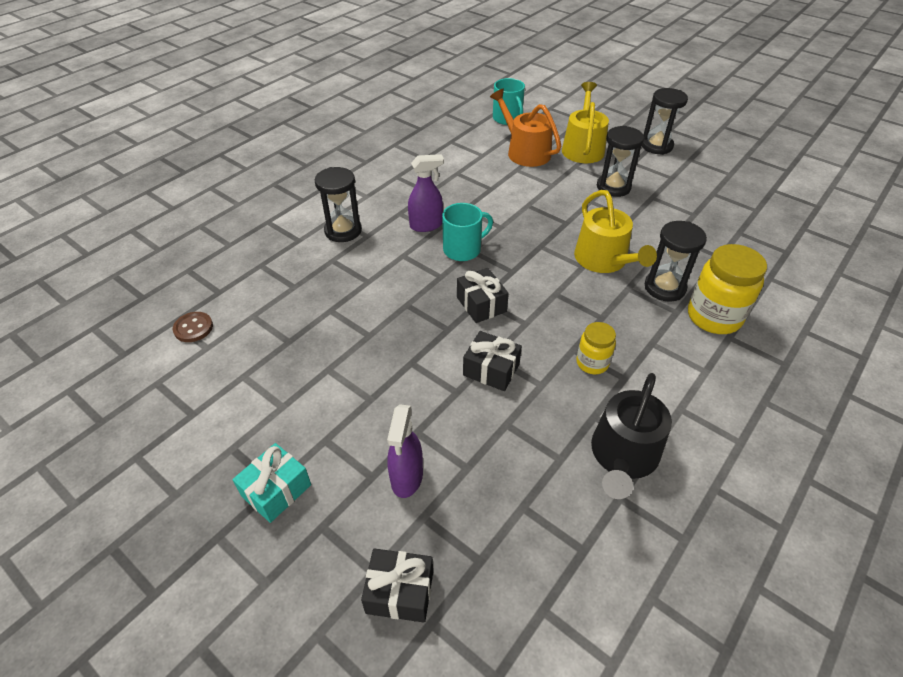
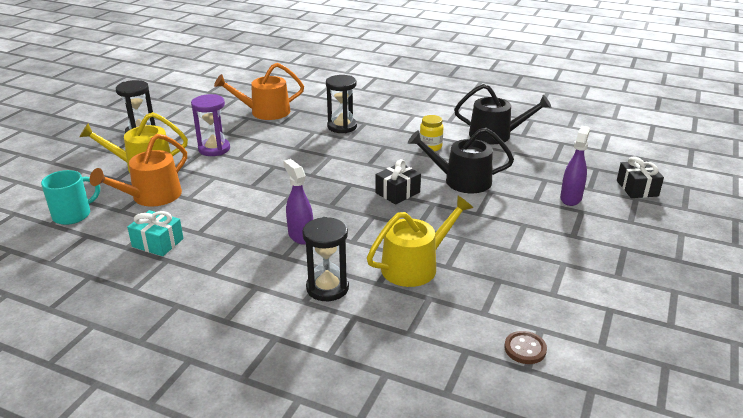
camera: 105 degrees left, 15 degrees down
(276, 490) = (627, 245): turquoise gift -> turquoise gift (158, 243)
(407, 478) = (571, 198): purple spray bottle -> purple spray bottle turned 60 degrees counterclockwise
(463, 249) = (331, 210): turquoise mug -> none
(491, 370) = (461, 180): black gift -> black watering can
(604, 260) = (320, 148): yellow watering can -> yellow watering can (415, 266)
(613, 187) = (214, 149): black hourglass -> purple hourglass
(712, 228) = (265, 112): none -> orange watering can
(713, 317) = (364, 112): yellow jar -> none

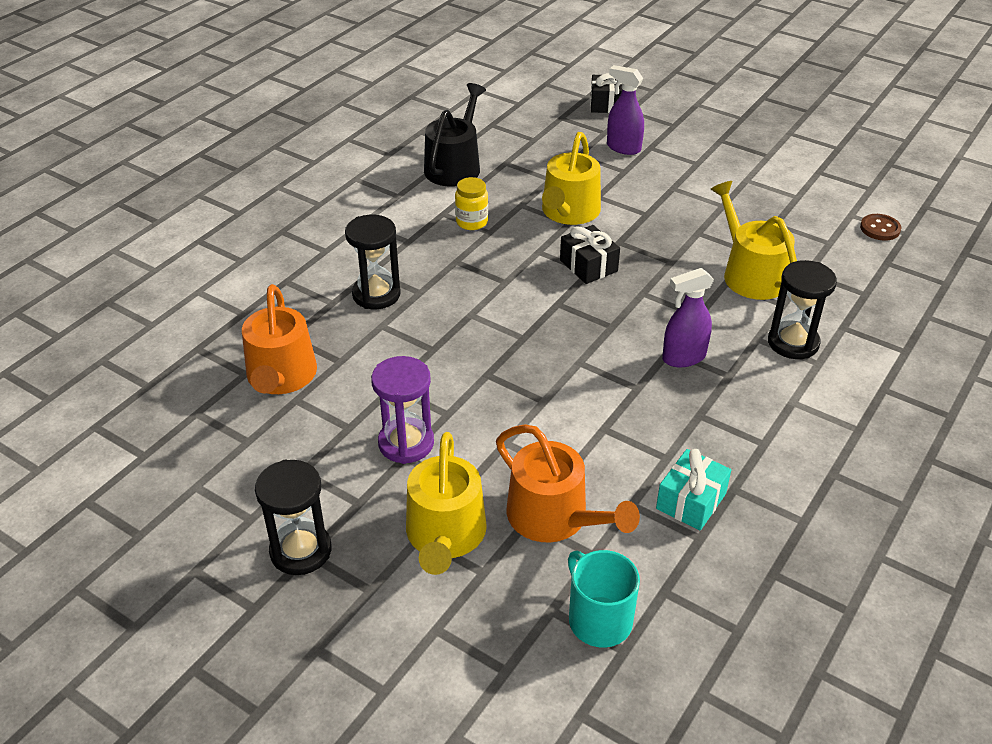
camera: 80 degrees left, 10 degrees up
(461, 180) = (569, 212): black watering can -> yellow watering can

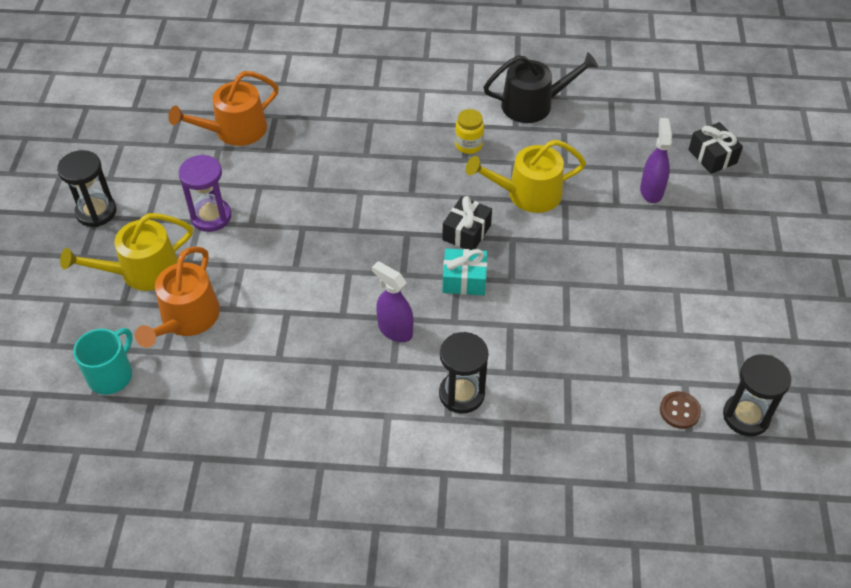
camera: 60 degrees right, 10 degrees up
(376, 294) = (347, 135): black hourglass -> black hourglass (746, 416)
(691, 501) = (242, 387): turquoise gift -> turquoise gift (464, 280)
(750, 274) = (535, 337): yellow watering can -> none

